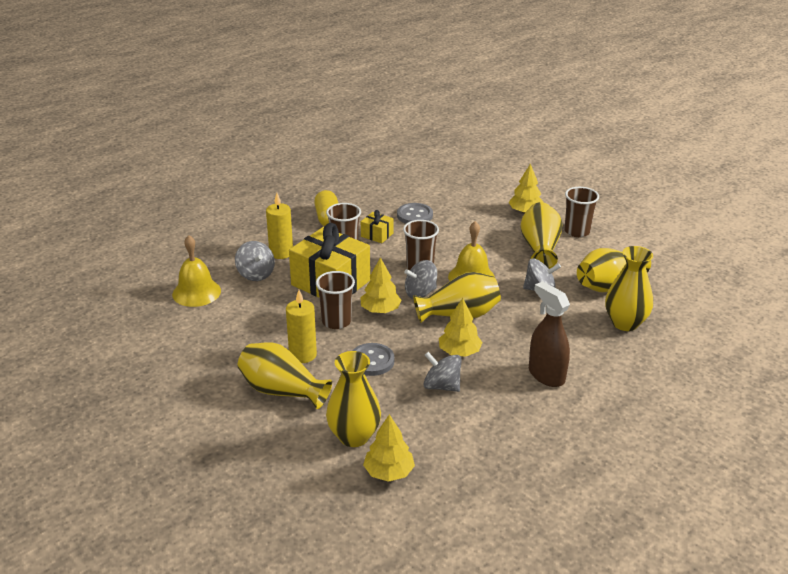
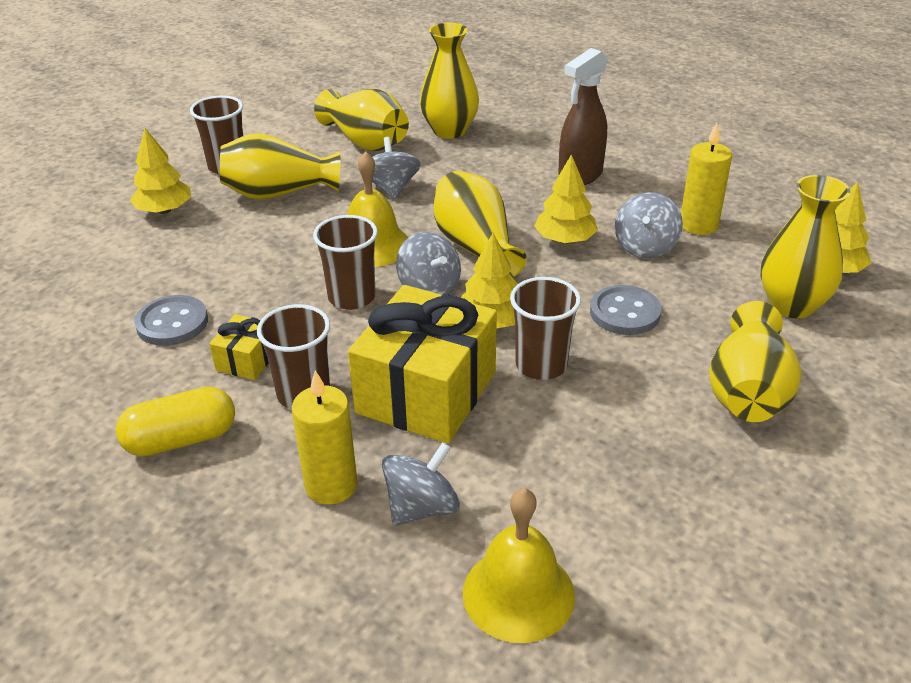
camera: 100 degrees left, 5 degrees up
(303, 355) = (648, 386): yellow candle -> yellow candle (698, 225)

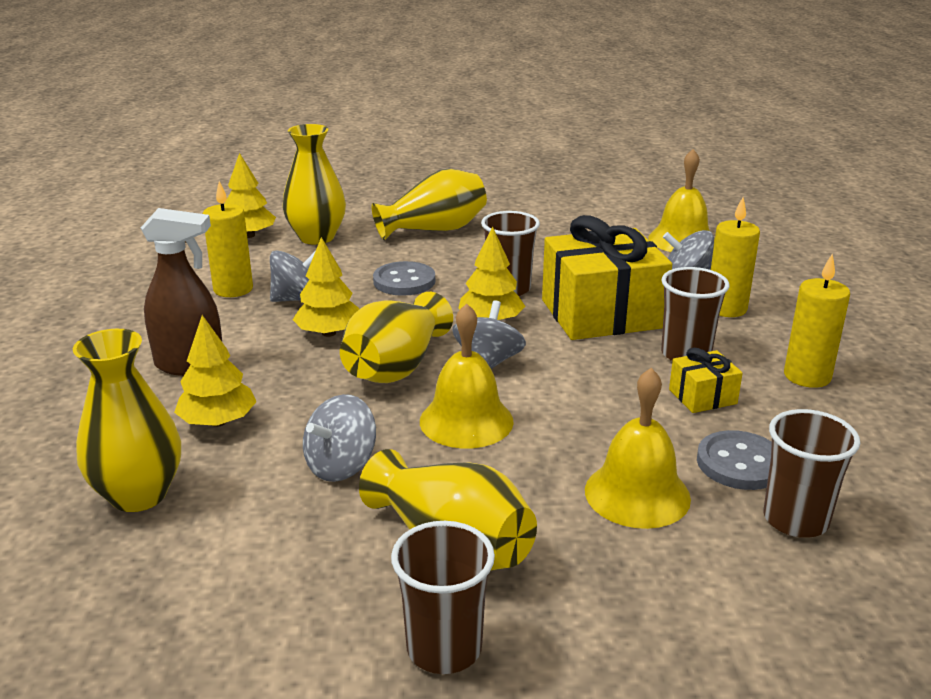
camera: 130 degrees left, 10 degrees down
(164, 210) = (614, 622): yellow tree -> yellow tree (218, 422)
(181, 439) = (807, 376): yellow capsule -> yellow candle
(217, 267) = (637, 494): none -> yellow bell
(351, 297) = (556, 391): brown cup -> brown cup (795, 519)
(366, 142) = (236, 551): yellow vase -> none

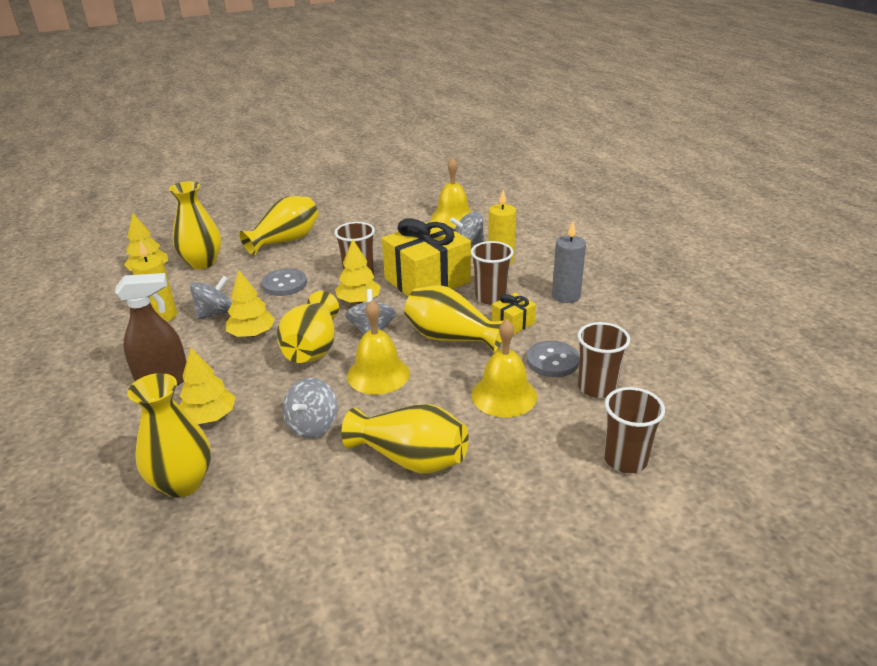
camera: 20 degrees left, 5 degrees up
(444, 648) = (439, 522): brown cup -> brown cup (625, 459)
(597, 396) = (451, 338): none -> yellow vase
(807, 376) = (566, 296): yellow candle -> grey candle

